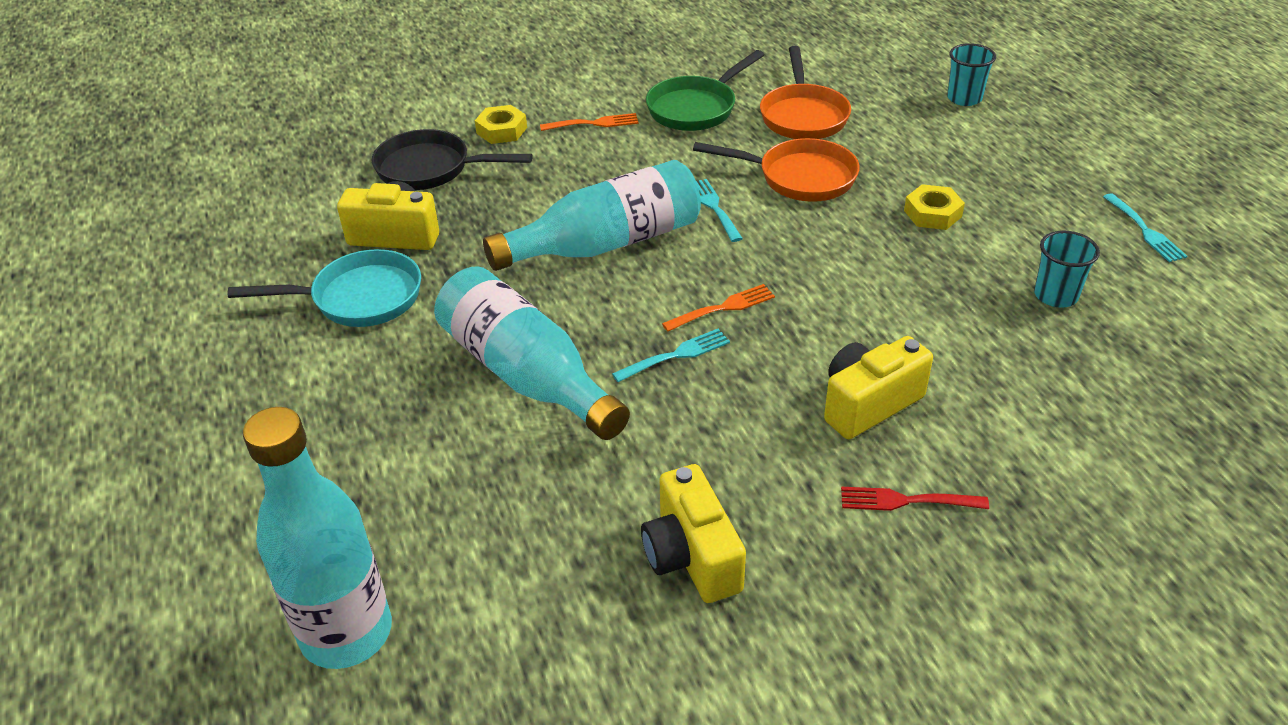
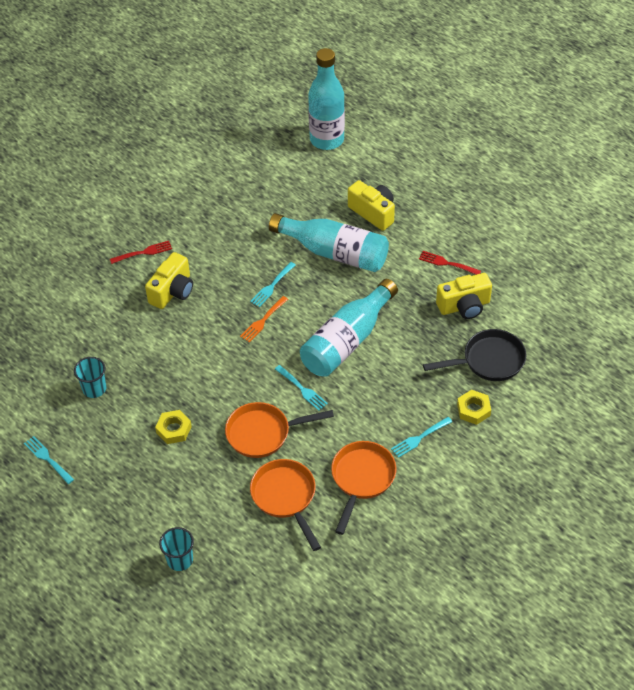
camera: 155 degrees right, 10 degrees up
(359, 298) = (447, 263): turquoise pan -> red fork
(594, 123) = (419, 438): orange fork -> turquoise fork
(691, 557) = (220, 203): yellow camera -> yellow camera (373, 213)
(696, 108) = (361, 479): green pan -> orange pan

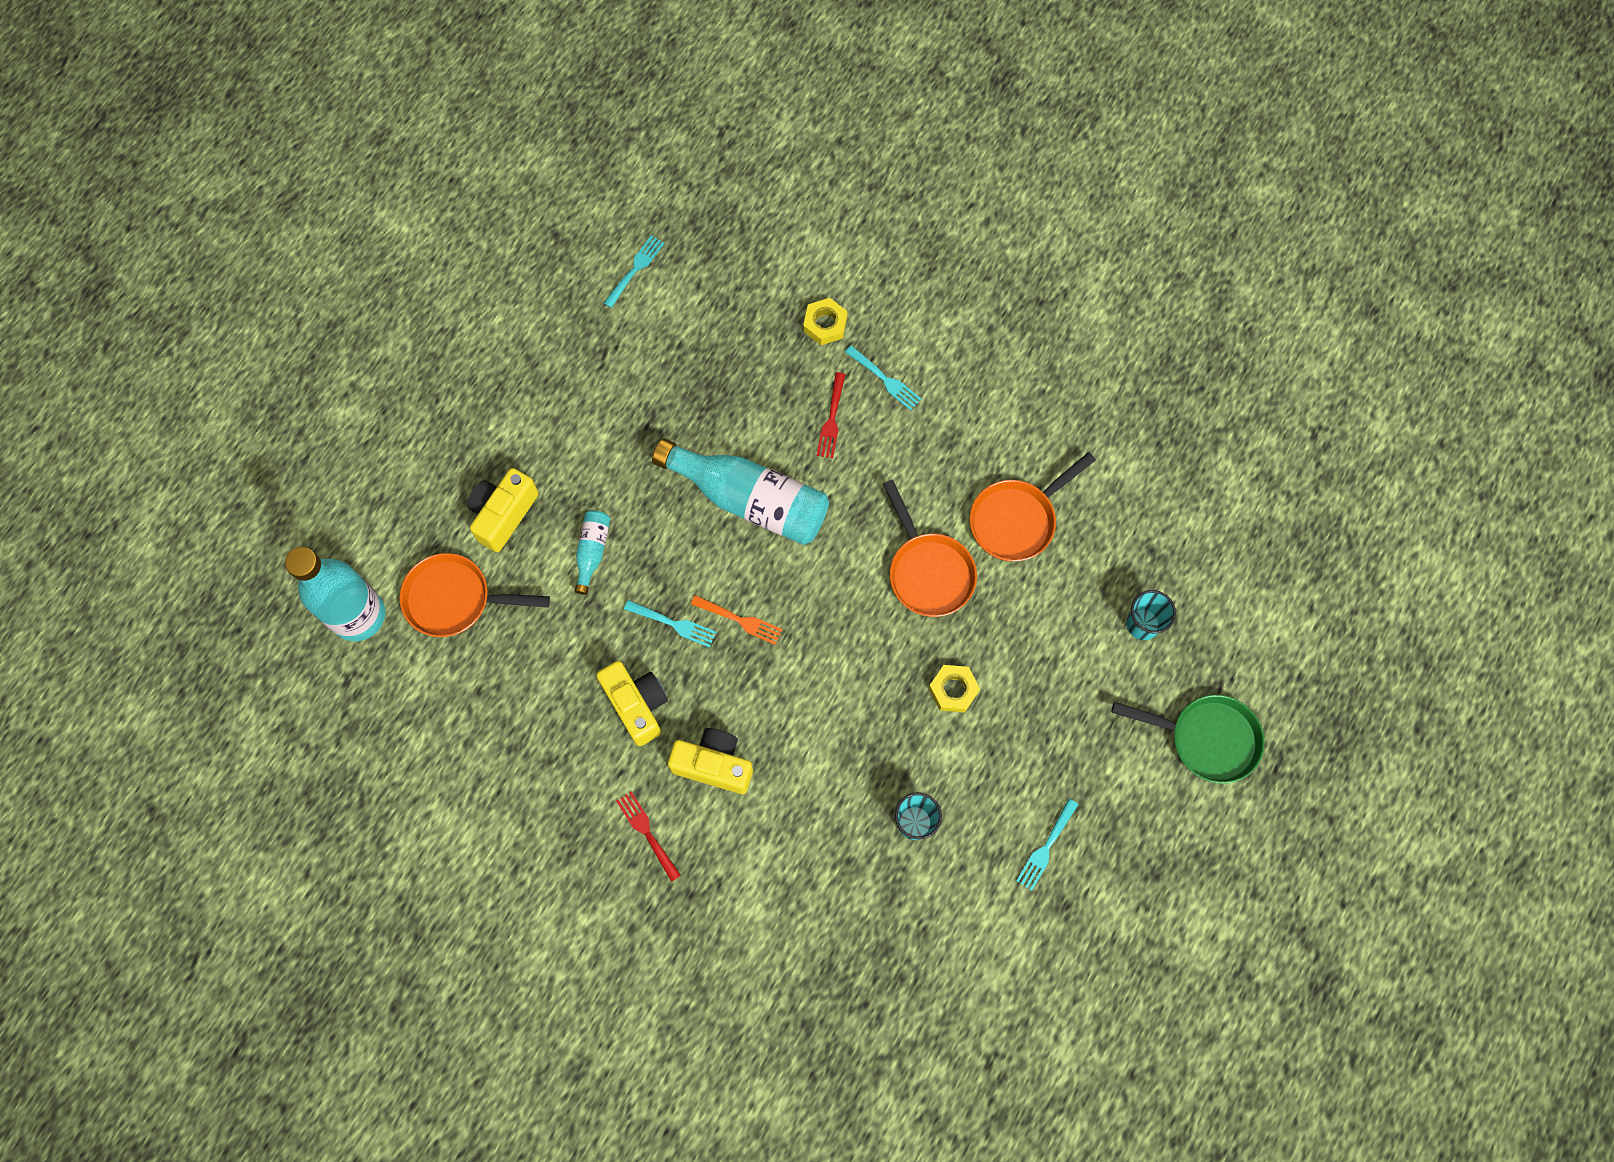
camera: 105 degrees left, 20 degrees up
(81, 578) = (1206, 739): none -> green pan
(302, 389) = (845, 539): turquoise fork -> turquoise fork (635, 269)
(334, 252) = (592, 551): turquoise bottle -> turquoise bottle, size x0.46
(361, 479) = (965, 435): orange pan -> orange pan (455, 599)
(447, 263) = (583, 397): red fork -> red fork (831, 419)
(464, 306) = (656, 362): yellow camera -> yellow camera (637, 705)
(488, 361) = (742, 318): black pan -> none

